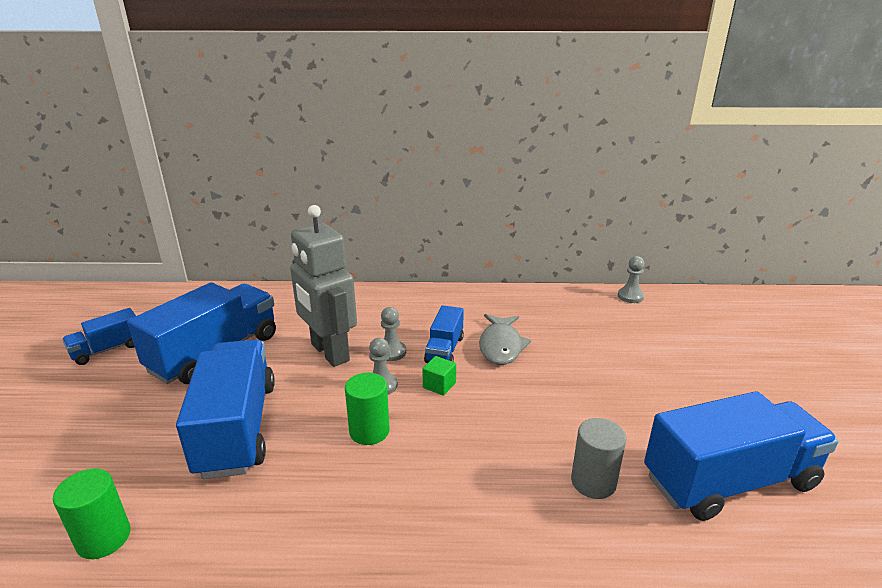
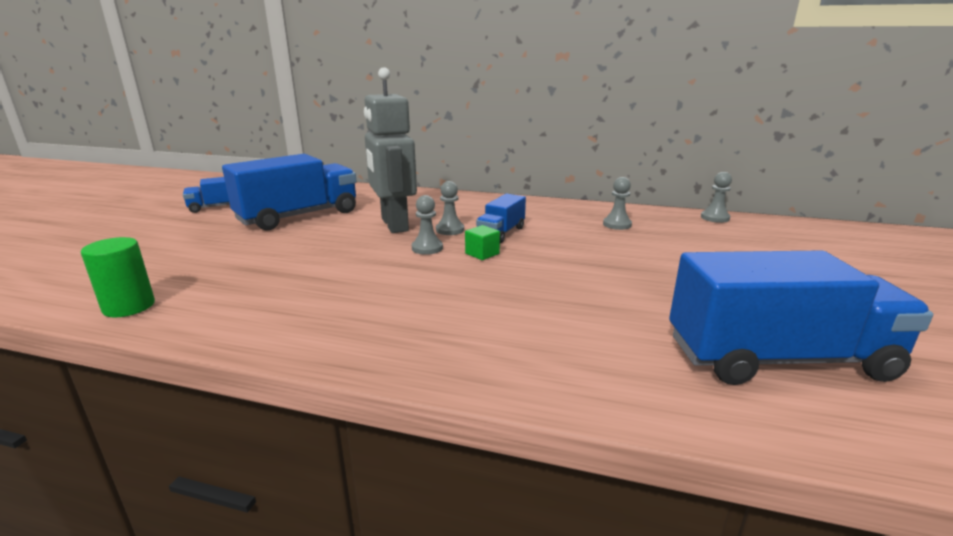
camera: 15 degrees right, 5 degrees down
(237, 428) = (284, 258): blue truck -> none
(369, 431) = (397, 274): green cylinder -> none
(501, 346) = (558, 236): grey fish -> none
(548, 319) = (617, 224): none -> grey pawn
(593, 482) = (607, 336): grey cylinder -> none

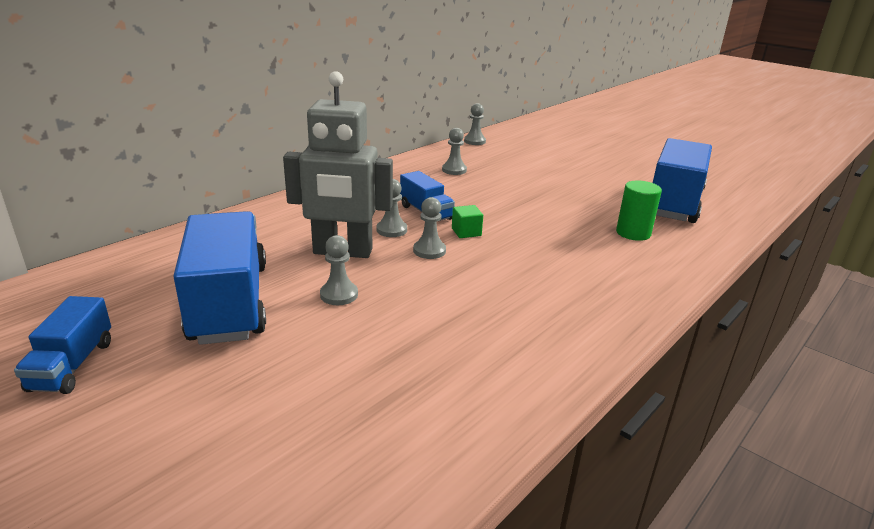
camera: 65 degrees left, 5 degrees up
(129, 307) = (441, 453): green cylinder -> green cylinder (633, 233)
(328, 237) = (339, 295): none -> grey pawn

